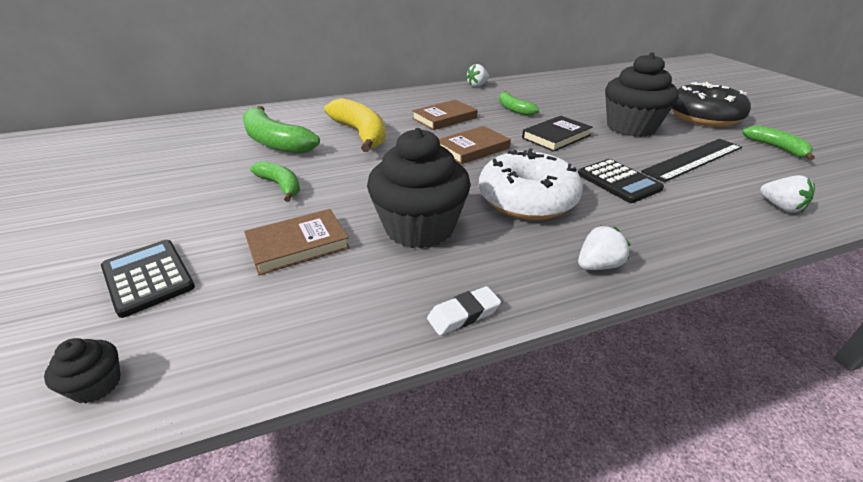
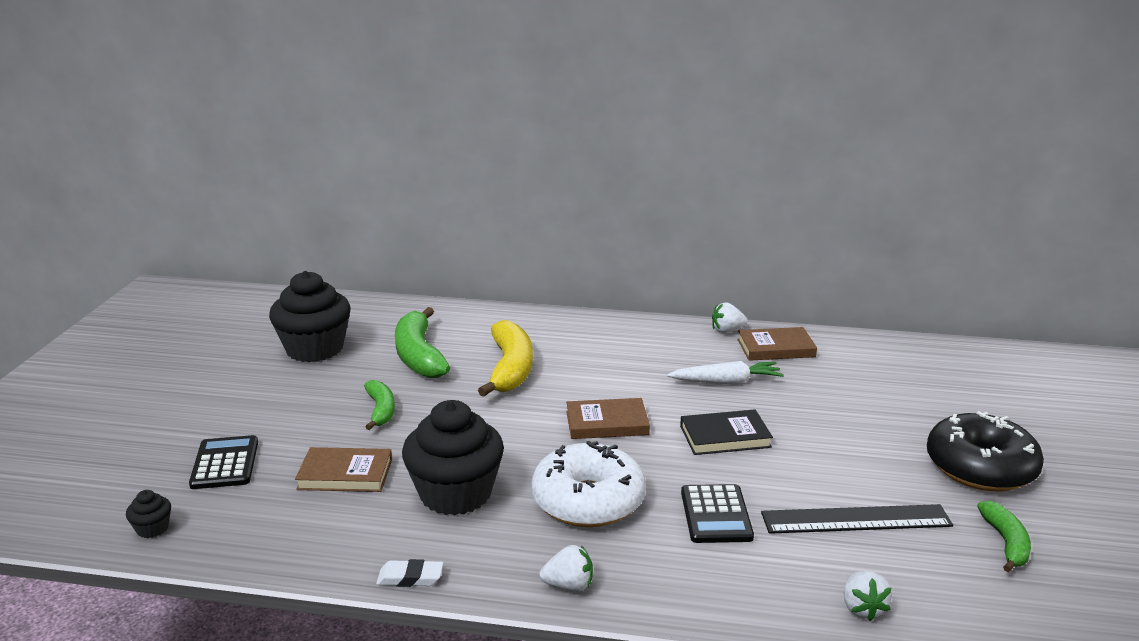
camera: 30 degrees right, 10 degrees down
(444, 118) = (624, 372): brown book -> brown book (776, 348)
(514, 109) = (726, 381): green banana -> white carrot
(631, 127) = (844, 452): black cupcake -> black cupcake (314, 349)

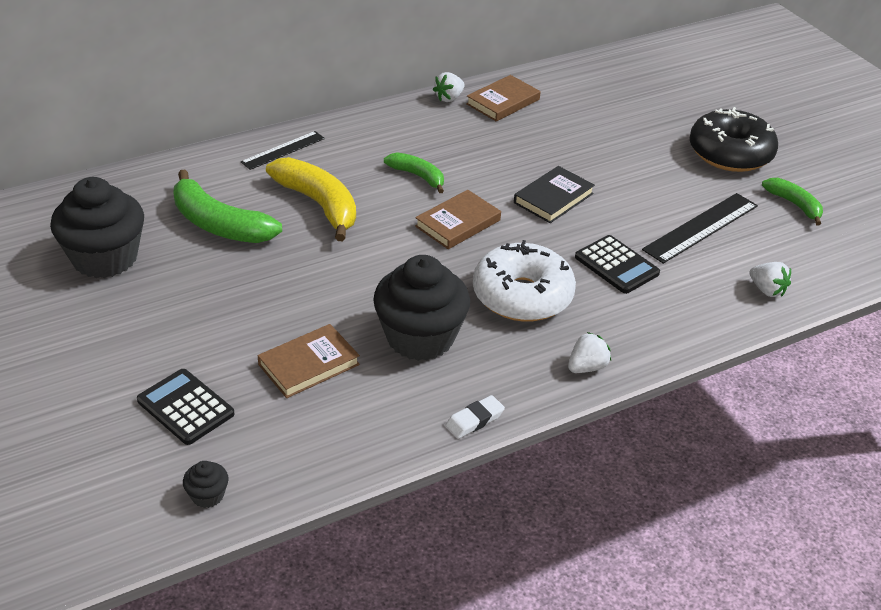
camera: 40 degrees left, 15 degrees up
(381, 410) = (258, 293): green banana -> green banana (418, 176)
(535, 324) = (283, 150): none -> black ruler
(726, 381) = (501, 148): white carrot -> none

